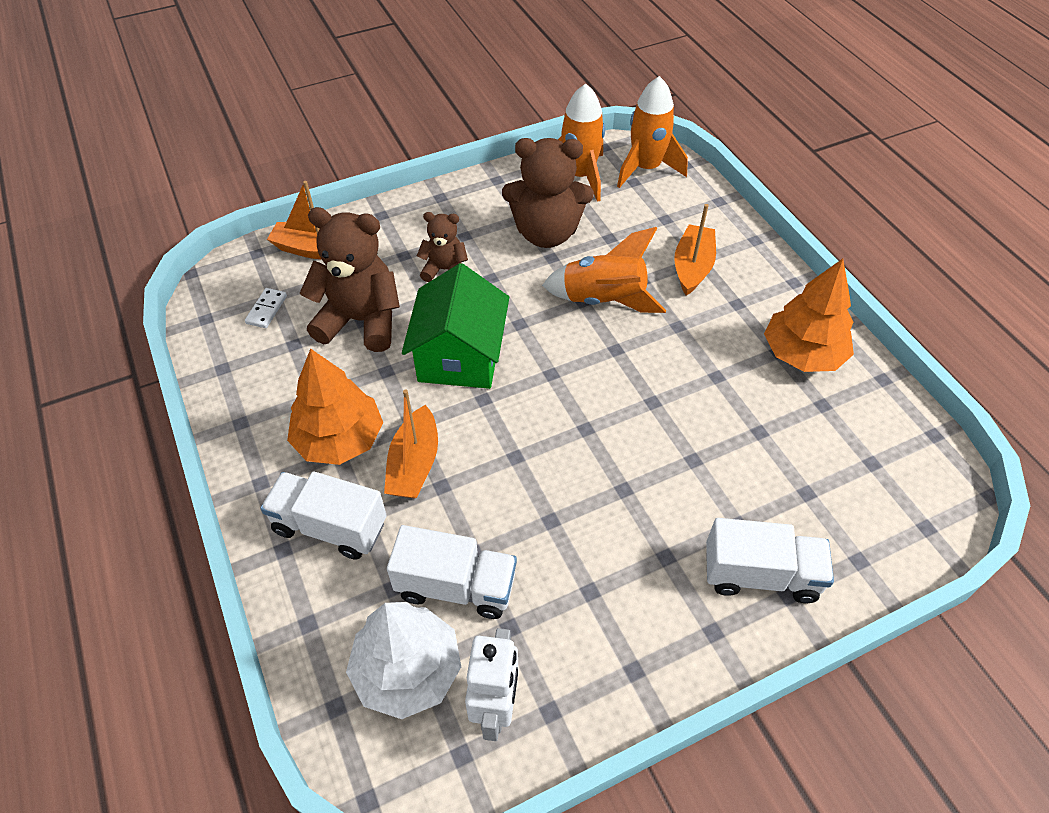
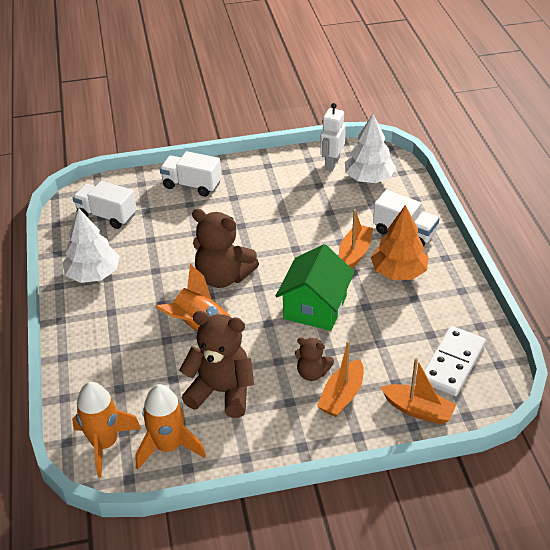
camera: 165 degrees left, 10 degrees down
(266, 309) = (453, 363): white domino -> white domino, size x2.19
(360, 321) = (381, 343): brown teddy bear -> brown teddy bear (223, 277)
(456, 586) = (341, 201): white truck -> white truck (107, 216)
(692, 267) = (124, 343): orange boat -> orange boat (342, 396)
(802, 354) = (93, 274): orange tree -> white tree

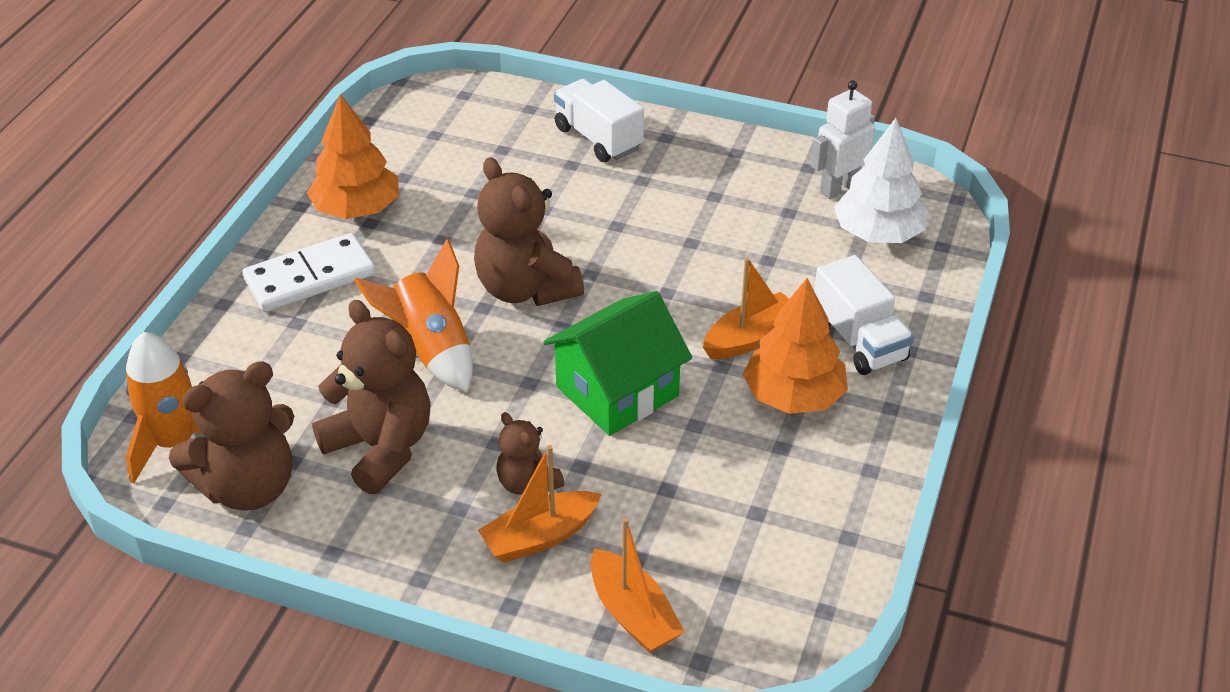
camera: 30 degrees right, 0 degrees up
(93, 274) = (357, 209): white tree -> orange tree
(107, 216) = (444, 135): white truck -> none
(169, 446) = (248, 487): orange rocket -> brown teddy bear
(453, 363) = (751, 572): white domino -> white domino (310, 277)

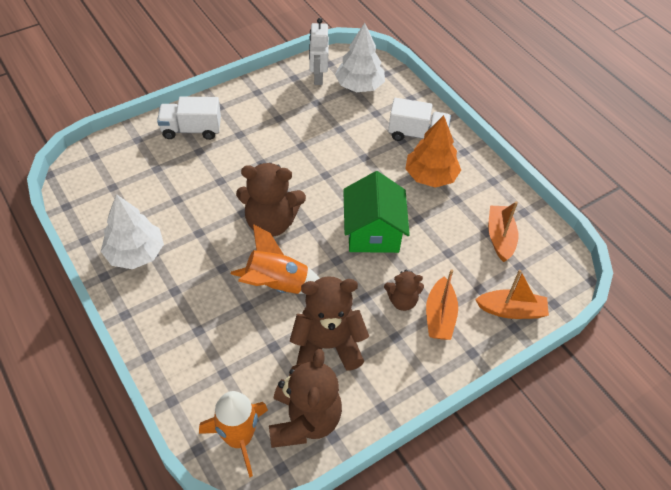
camera: 55 degrees left, 10 degrees up
(310, 277) = (169, 304): white domino -> none
(357, 209) = (135, 253): orange tree -> white tree
(750, 338) = (382, 166): orange boat -> orange boat (500, 237)

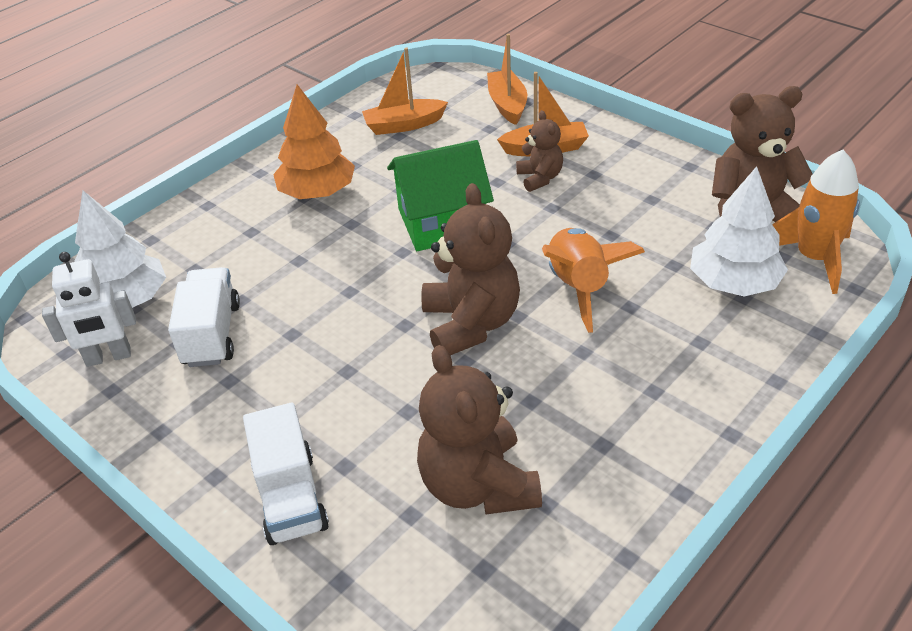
camera: 100 degrees left, 10 degrees down
(135, 253) = (614, 467): white tree -> white tree (733, 283)
(327, 345) = (642, 221): brown teddy bear -> brown teddy bear (478, 485)
(417, 134) = (235, 218): white truck -> white truck (211, 334)

